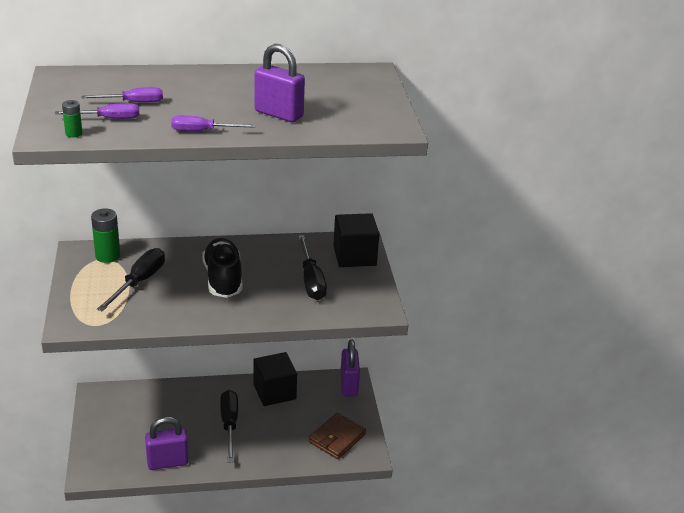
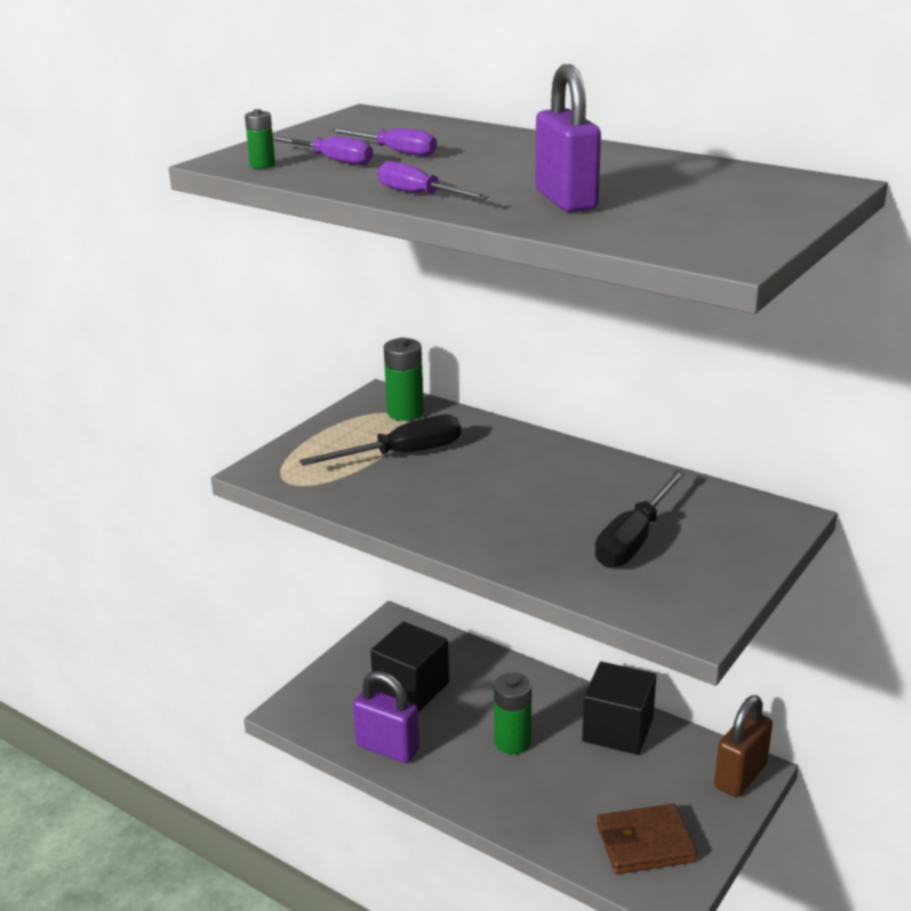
camera: 45 degrees right, 5 degrees down
(223, 279) = (510, 490): black shoe -> none
(229, 424) = (512, 742): black screwdriver -> green battery
(349, 385) = (740, 776): purple padlock -> brown padlock
(354, 256) = (747, 532): black cube -> black cube (411, 688)

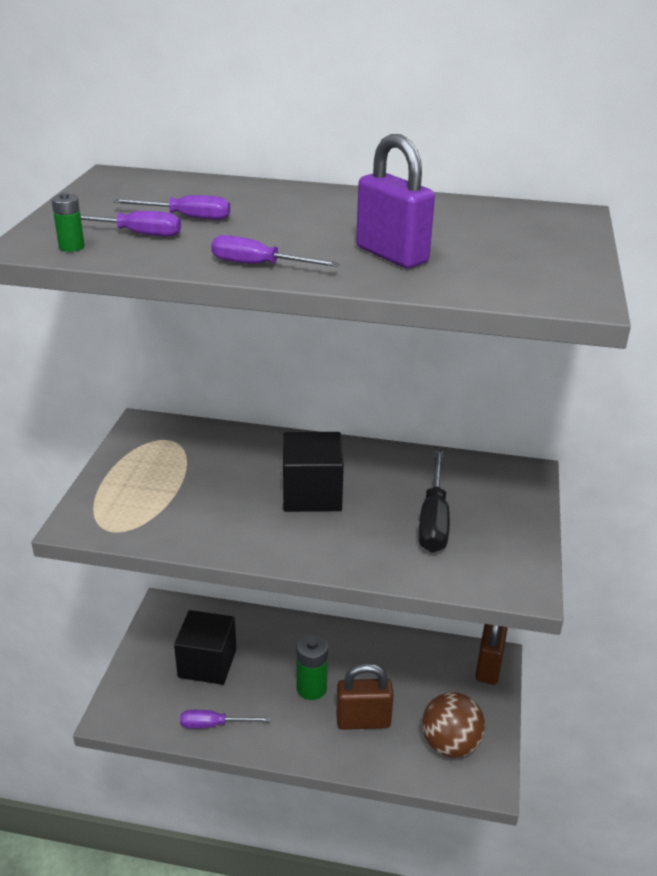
camera: 25 degrees left, 5 degrees up
(387, 748) = (214, 724): purple padlock -> purple screwdriver
(402, 454) = (197, 479): black screwdriver -> none
(405, 413) = (174, 437): green battery -> none
(554, 790) = (363, 721): none -> brown padlock
(618, 730) = (385, 653): black cube -> black cube (312, 494)
(645, 843) = (450, 744): brown wallet -> brown ball

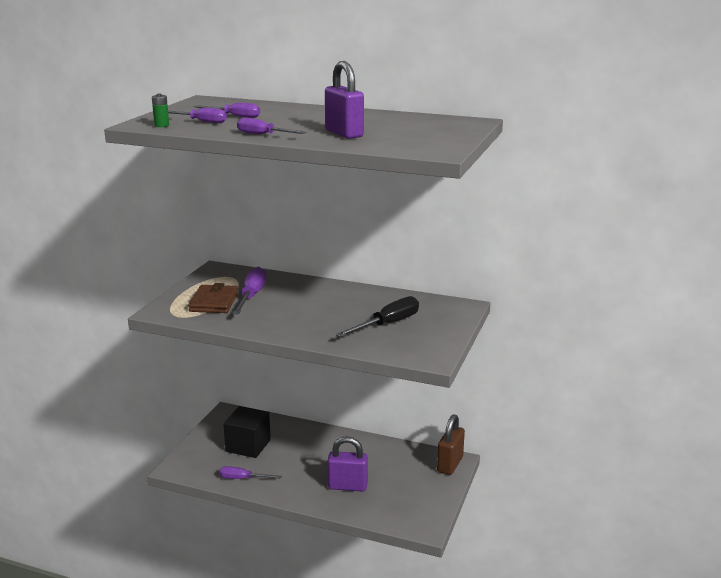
camera: 10 degrees right, 10 degrees down
(159, 496) = (214, 302): none -> brown wallet
(213, 477) = (252, 296): none -> purple screwdriver
(311, 688) = (317, 465): green battery -> none
(312, 494) = (312, 307): black cube -> none
(363, 721) = (347, 486): brown padlock -> purple padlock
(433, 520) = (388, 324): black screwdriver -> black screwdriver turned 150 degrees counterclockwise
(450, 744) = (406, 505): brown ball -> none

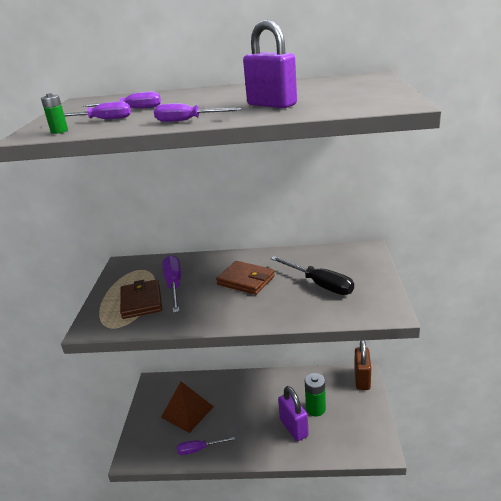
camera: 15 degrees left, 5 degrees up
(248, 446) = (187, 411): black cube -> brown pyramid
(321, 306) = (246, 280): none -> brown wallet
(347, 486) = (293, 428): purple padlock -> purple padlock turned 75 degrees clockwise
(381, 477) = (315, 409): none -> green battery
(388, 324) = (319, 284): black screwdriver -> black screwdriver turned 105 degrees clockwise

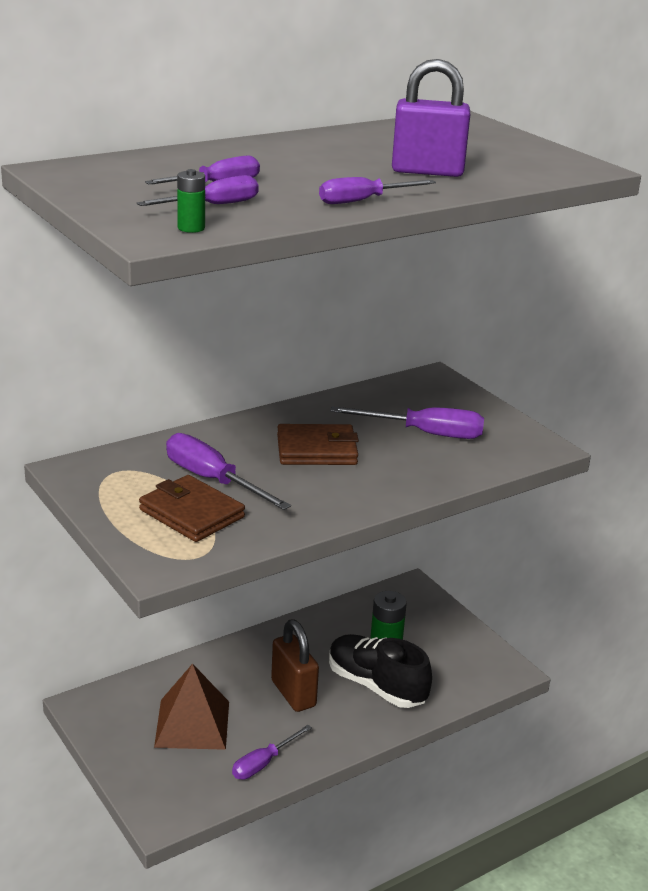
camera: 40 degrees left, 0 degrees up
(293, 428) = (376, 686): purple padlock -> black shoe
(319, 284) = (425, 433): black screwdriver -> purple screwdriver
(362, 379) = (415, 595): brown padlock -> brown padlock (293, 694)

